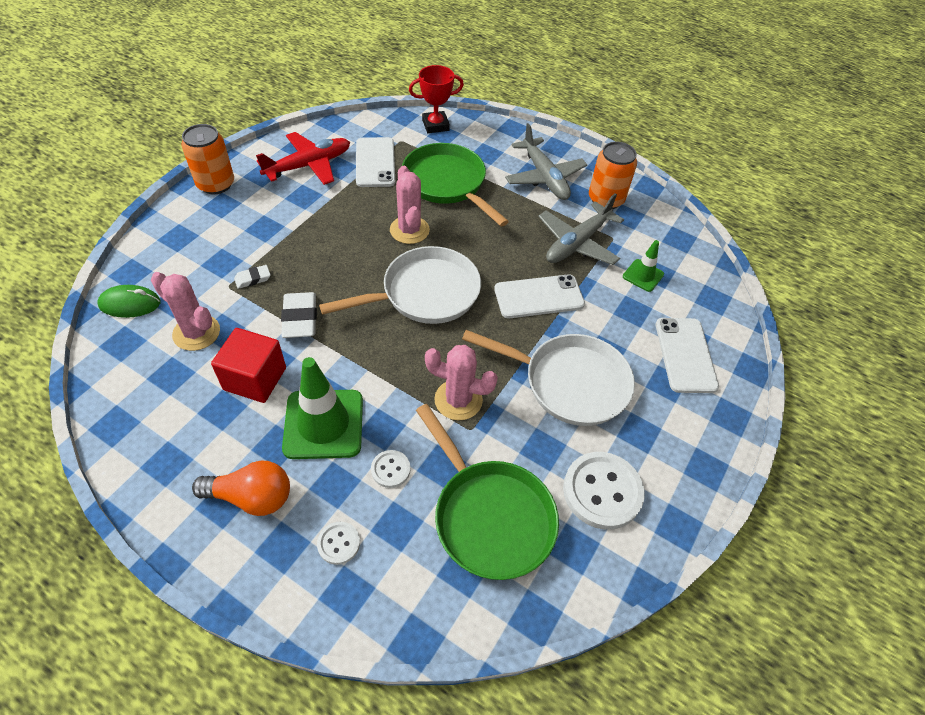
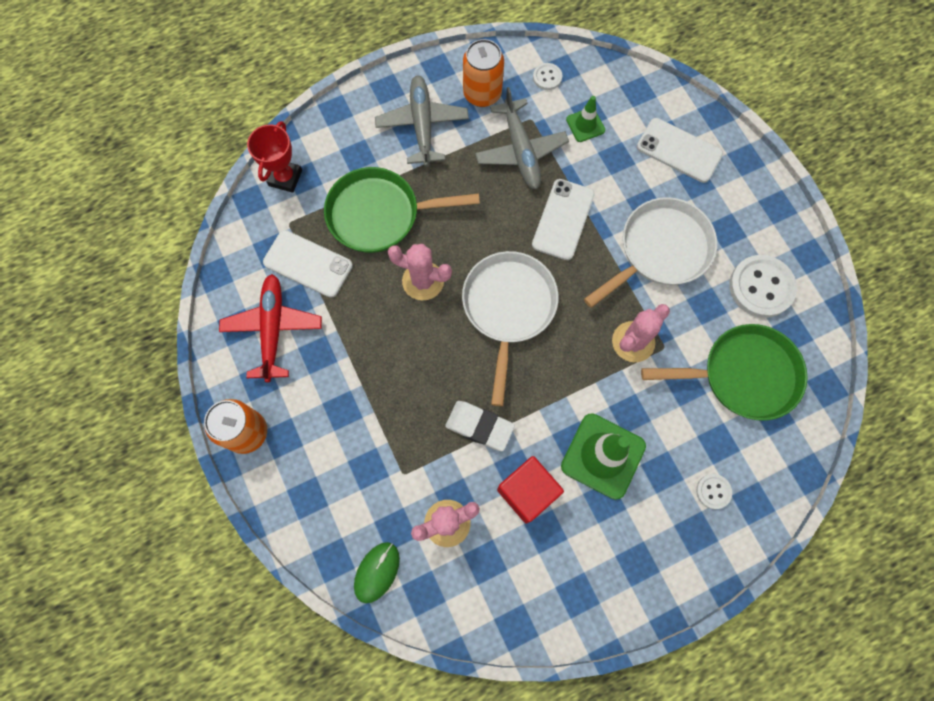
camera: 55 degrees left, 20 degrees up
(252, 497) = (643, 539): orange light bulb -> none
(253, 279) = (406, 448): white eraser -> none
(390, 469) = (670, 425): white button -> white button (547, 77)
(544, 177) = (422, 125): grey plane -> grey plane turned 105 degrees counterclockwise

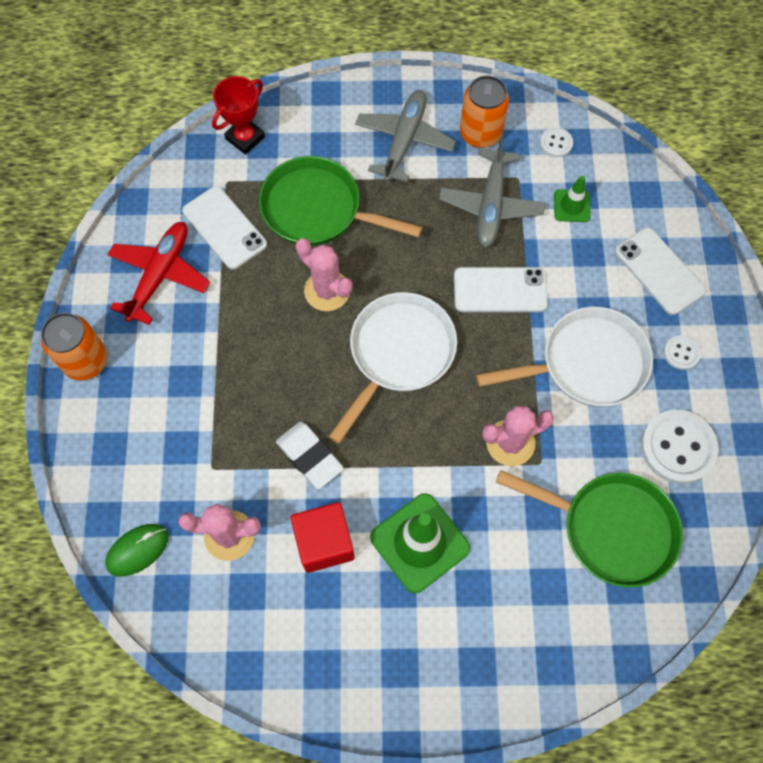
camera: 25 degrees right, 5 degrees down
(563, 219) = (500, 290): white phone -> white phone turned 45 degrees clockwise
(713, 491) = (517, 632): white button -> white button (681, 353)

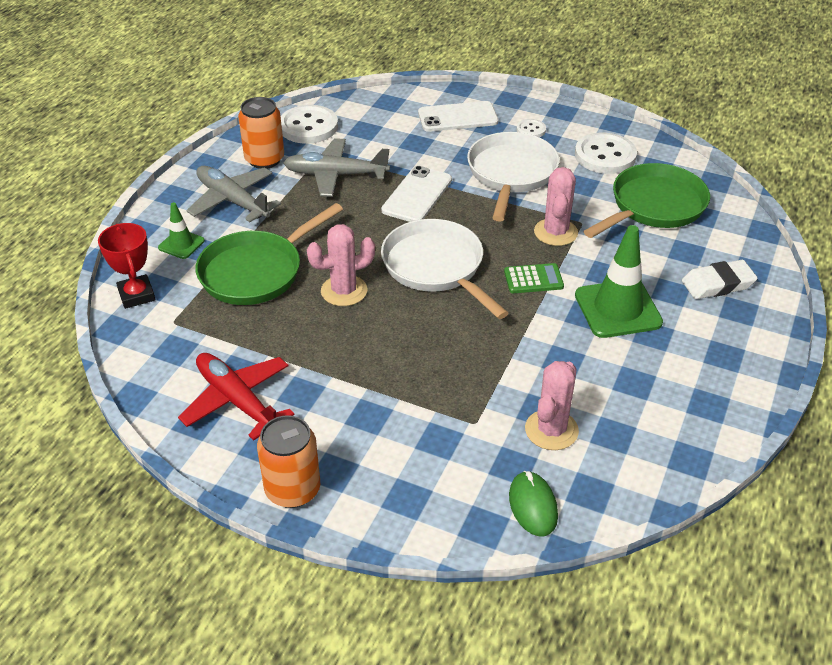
camera: 65 degrees left, 25 degrees down
(224, 228) = (223, 338): white phone -> none
(309, 456) = (501, 351): white eraser -> white eraser (718, 284)
(324, 542) = (590, 367): red cube -> none
(425, 448) = (533, 279): none -> green calculator
(491, 205) = (336, 175): grey plane -> grey plane turned 150 degrees clockwise
(556, 143) = (308, 127): white button -> white button, size x2.01
(572, 206) = (370, 137): green traffic cone -> green traffic cone (181, 244)

